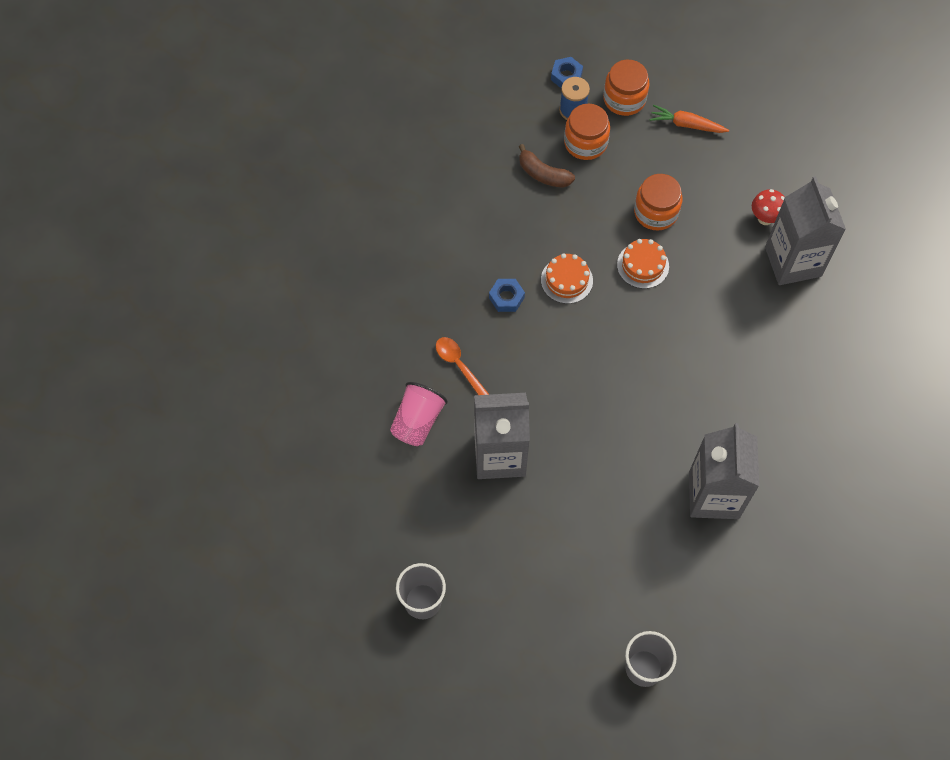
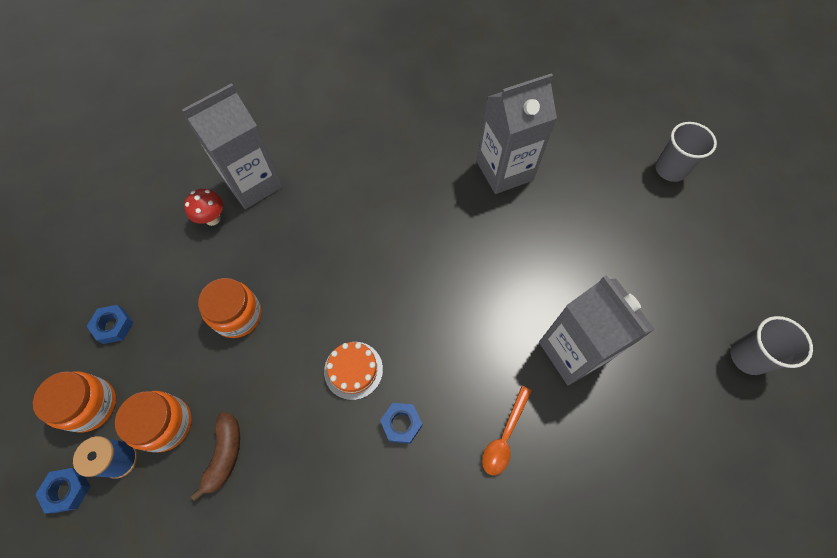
camera: 115 degrees left, 0 degrees up
(417, 421) = (588, 451): pink cup -> none
(643, 265) = (306, 304): orange cake -> none
(686, 125) = (114, 326): orange carrot -> blue nut

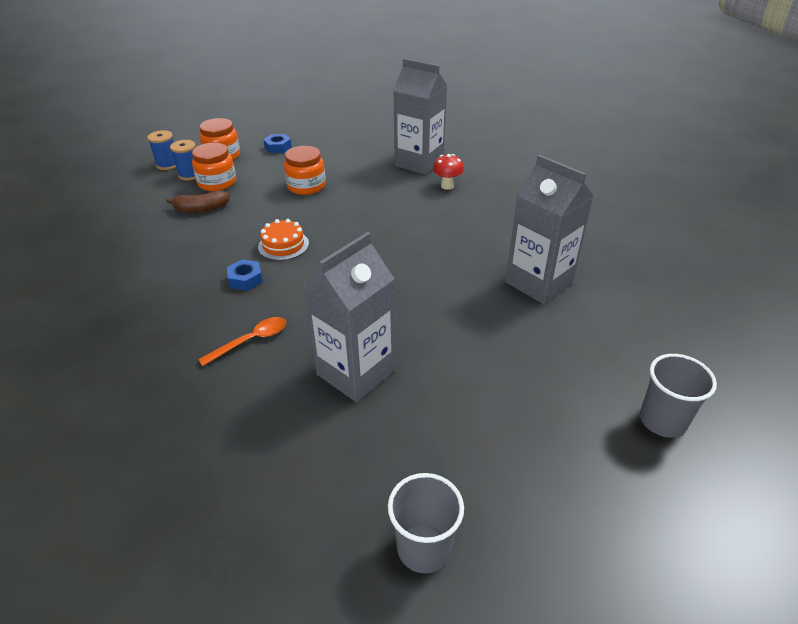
camera: 70 degrees right, 25 degrees down
(68, 490) = (168, 164): blue nut -> blue spool
(213, 219) = (378, 156): red mushroom -> red mushroom (447, 186)
(504, 436) = (251, 341): orange spoon -> orange spoon turned 135 degrees clockwise

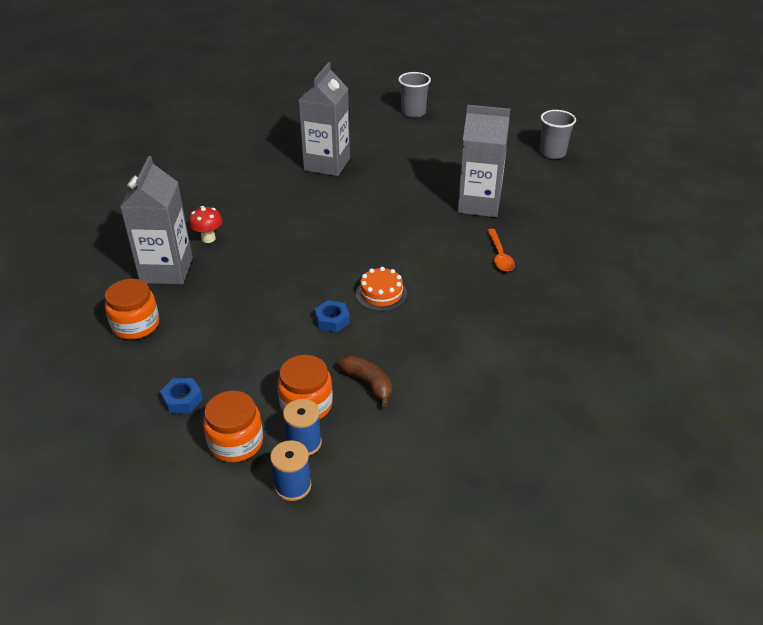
camera: 120 degrees left, 0 degrees up
(245, 279) = (443, 292): blue nut -> blue nut (332, 320)
(251, 341) = (499, 256): orange spoon -> orange spoon turned 120 degrees counterclockwise
(306, 186) = (267, 328): orange jar -> orange jar (136, 325)

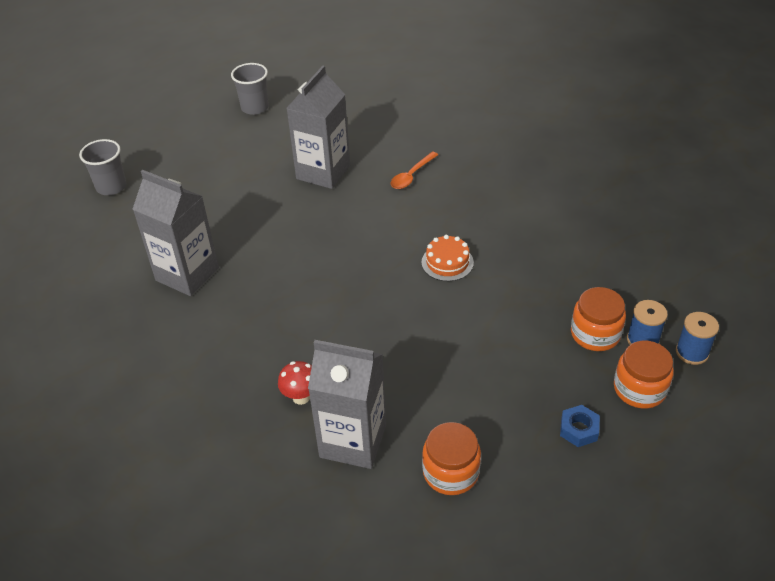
camera: 75 degrees left, 5 degrees up
(332, 320) = (479, 303): blue nut -> none
(368, 383) = (572, 289): brown banana -> none
(499, 256) = (411, 175): orange spoon -> orange spoon turned 120 degrees clockwise

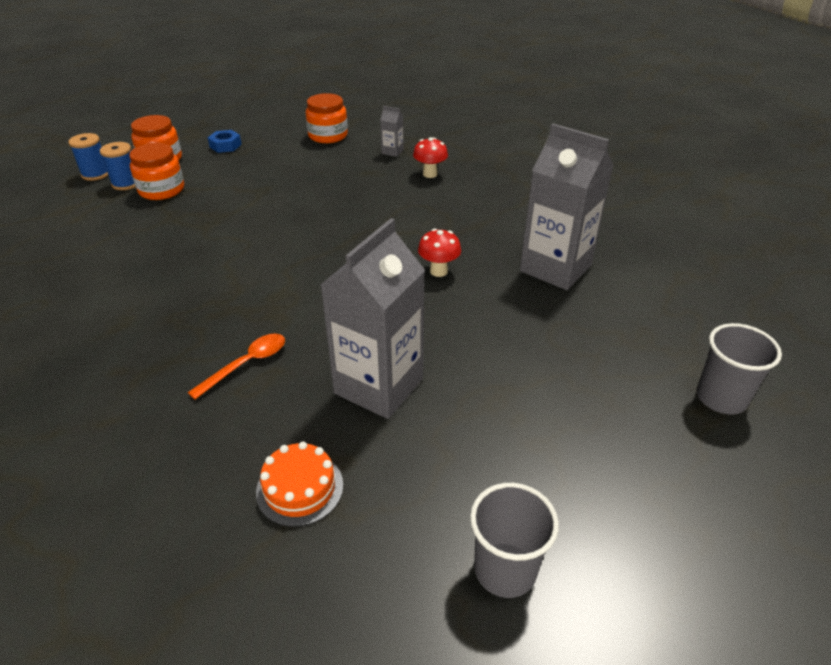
camera: 175 degrees left, 5 degrees down
(287, 260) = (438, 271): none -> red mushroom
(353, 441) = (392, 152): grey carton -> grey carton, size x0.41
(447, 262) = (259, 253): orange cake -> orange cake (300, 488)

